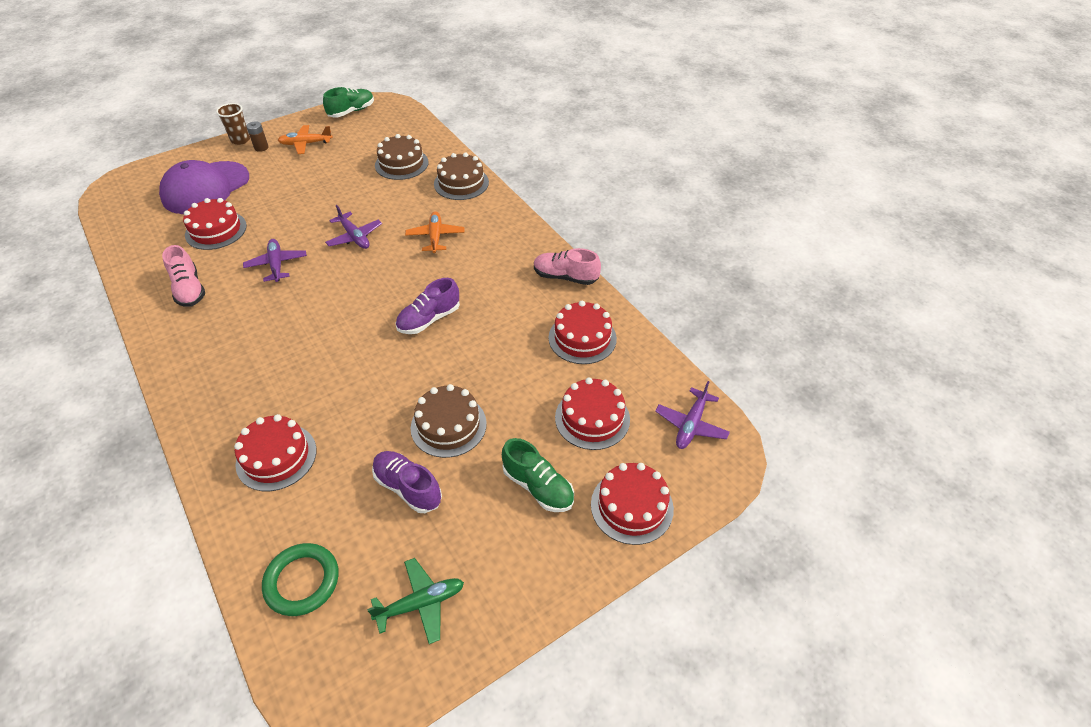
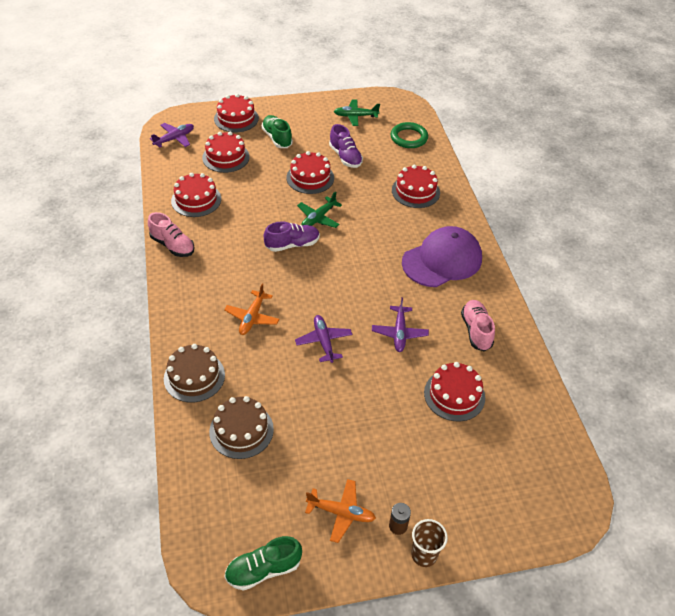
camera: 160 degrees left, 0 degrees up
(206, 188) = (467, 467): purple cap -> purple cap (442, 260)
(410, 364) = (318, 218): none -> green plane
(448, 425) = (310, 178): brown cake -> red cake

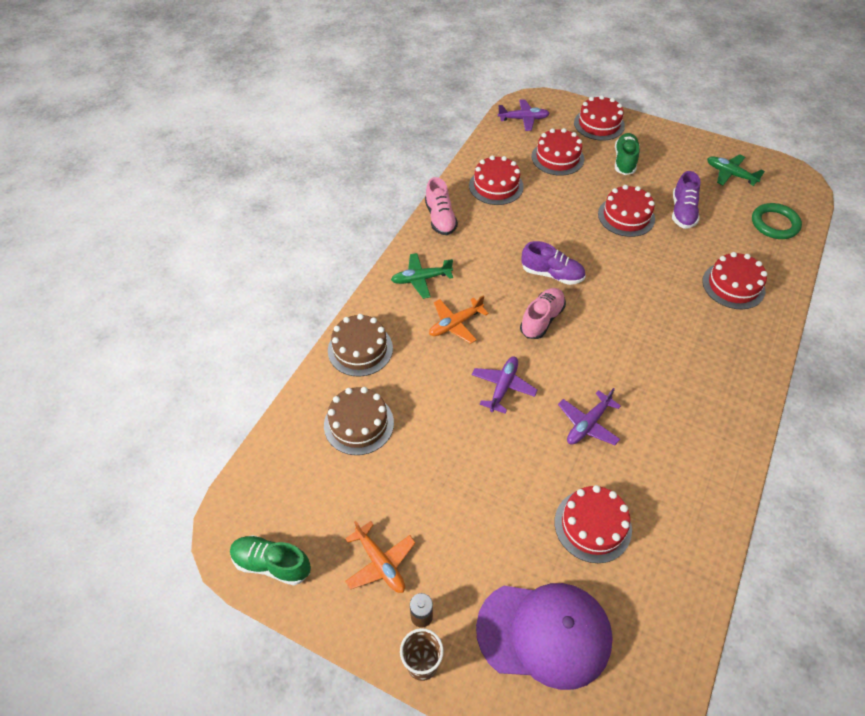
camera: 40 degrees right, 5 degrees up
(318, 218) = (600, 261): green plane -> green plane (421, 279)
(442, 260) = (701, 375): purple cap -> purple cap (544, 633)
(476, 331) = (676, 473): pink shoe -> pink shoe (542, 319)

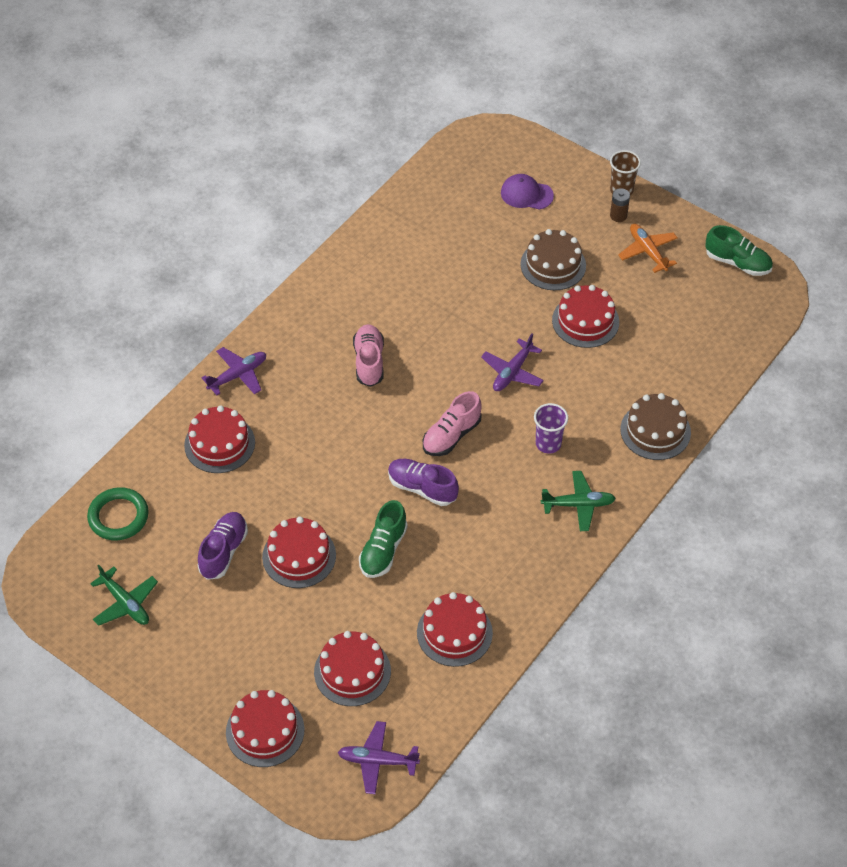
camera: 170 degrees left, 0 degrees up
(359, 424) = (660, 358): brown cake -> brown cake (553, 265)
(440, 218) = (541, 589): pink shoe -> pink shoe (369, 362)
(455, 324) = (548, 444): orange plane -> purple cup
(544, 633) = (526, 194): purple cap -> purple cap, size x0.52
(588, 424) = (440, 327): purple plane -> purple plane (238, 375)
(592, 525) = (465, 252): red cake -> red cake (585, 321)
(624, 161) = (259, 650): green shoe -> green shoe (383, 550)

